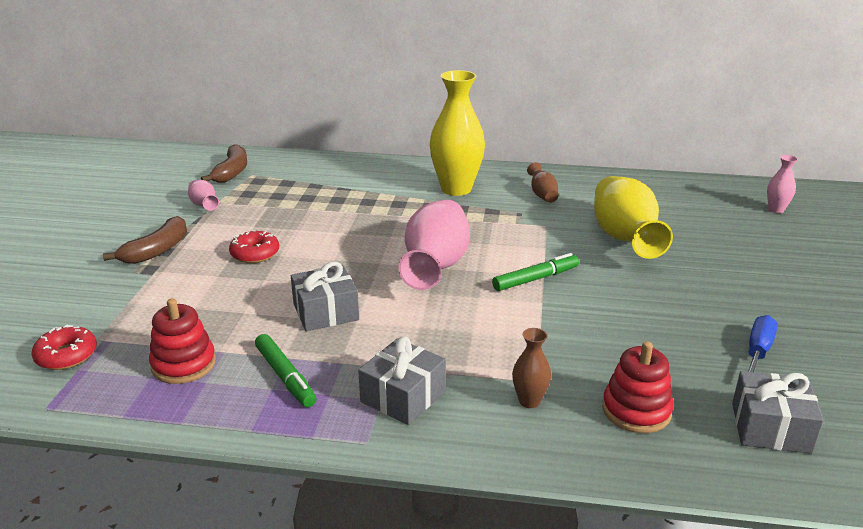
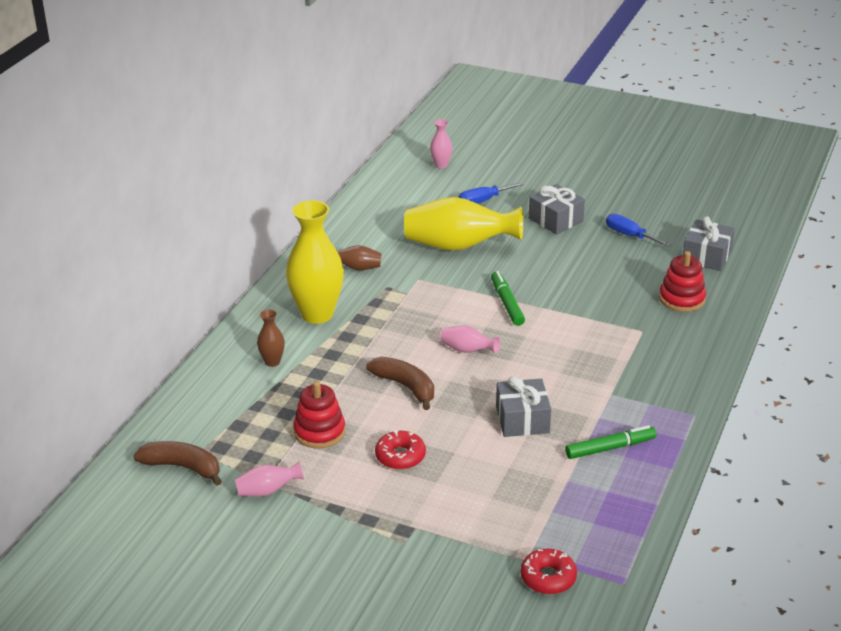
camera: 75 degrees left, 5 degrees up
(157, 250) = (364, 526): brown banana -> brown banana (405, 387)
(184, 364) = (580, 504): red stacking toy -> red stacking toy (319, 432)
(403, 396) = (647, 393): grey gift -> grey gift (555, 220)
(436, 266) = (467, 350): pink vase -> pink vase, size x0.46
(529, 401) = (664, 339): brown vase -> brown vase (272, 362)
(730, 241) = (483, 201): none -> blue screwdriver

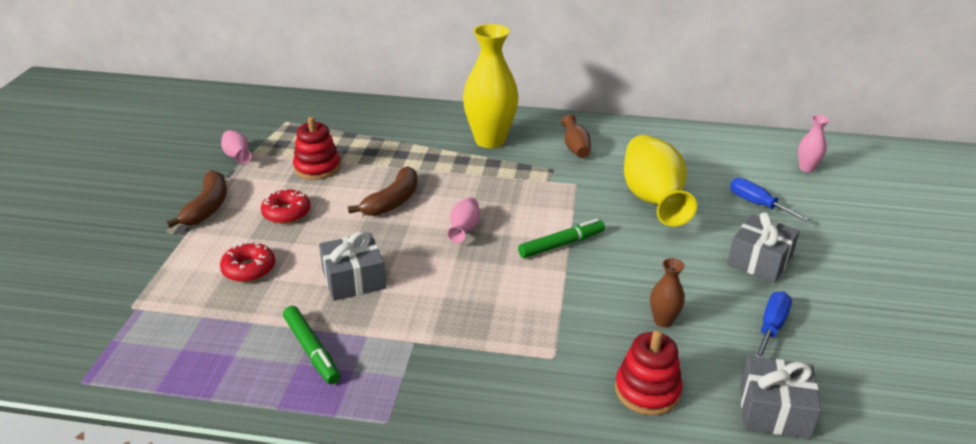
camera: 75 degrees right, 0 degrees up
(183, 467) = (266, 118): brown banana -> brown banana (207, 207)
(272, 362) = (411, 131): brown vase -> brown vase (663, 321)
(548, 578) = (100, 325): red donut -> red donut (249, 269)

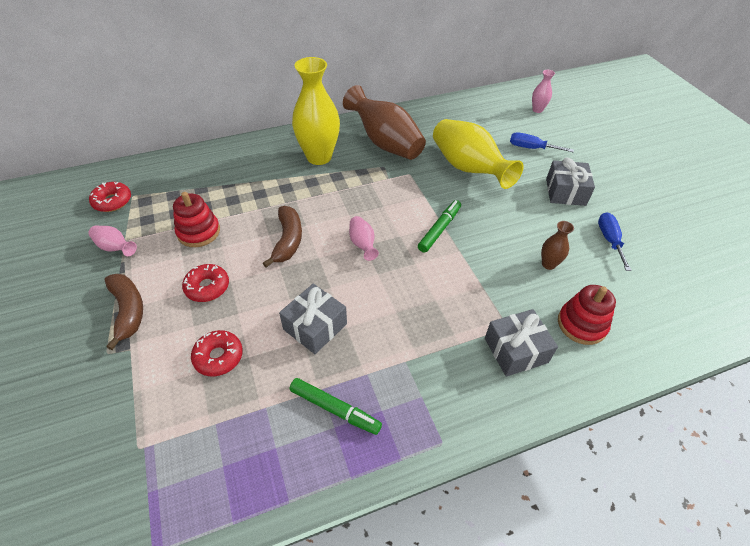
camera: 30 degrees left, 15 degrees up
(266, 121) = (112, 201): none -> red donut
(575, 148) = (385, 143): brown vase -> brown vase, size x2.17
(774, 410) = (657, 302): grey gift -> grey gift (516, 350)

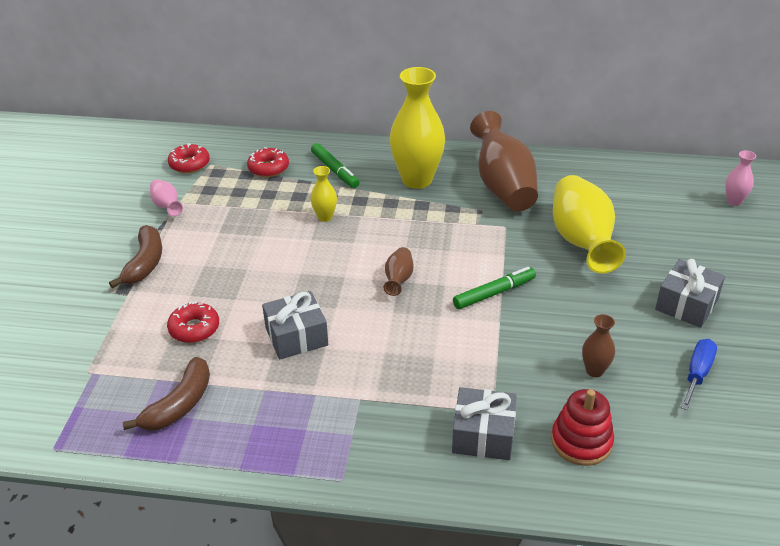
camera: 30 degrees right, 10 degrees down
(199, 232) = (247, 216): red stacking toy -> none
(207, 287) = (223, 267): red donut -> red donut (268, 168)
(267, 211) = (325, 217): none -> yellow vase
(288, 240) = (326, 251): brown banana -> brown banana (179, 405)
(335, 409) = (264, 410): green marker -> green marker (335, 170)
(362, 244) = (398, 280): pink vase -> brown vase
(531, 148) = (684, 243): blue screwdriver -> none

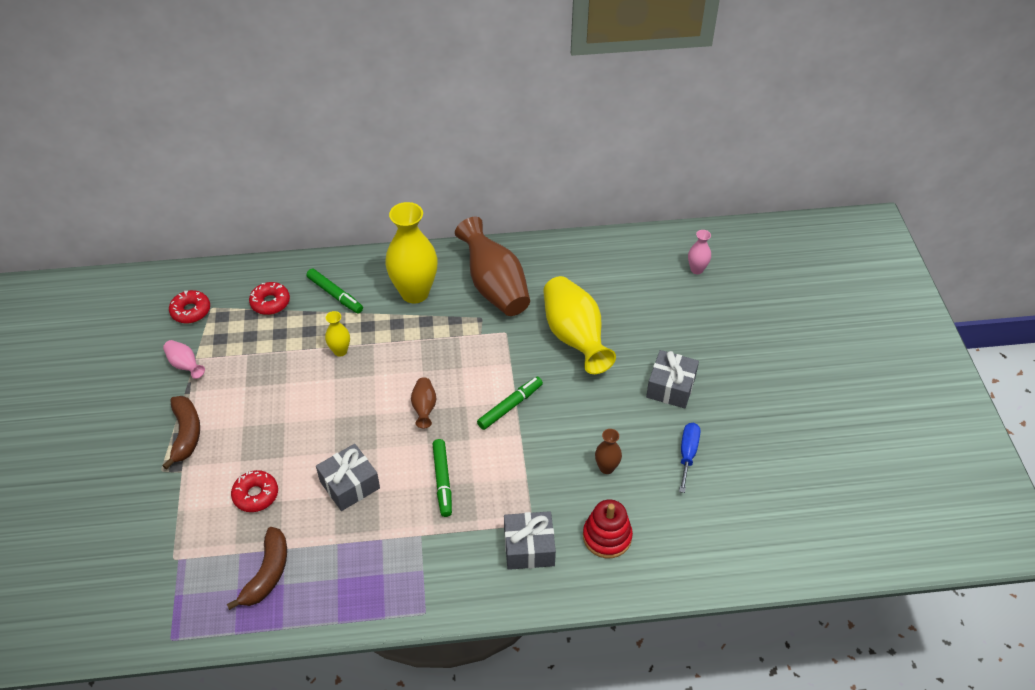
camera: 15 degrees left, 10 degrees up
(399, 350) = (442, 481): none -> green marker

